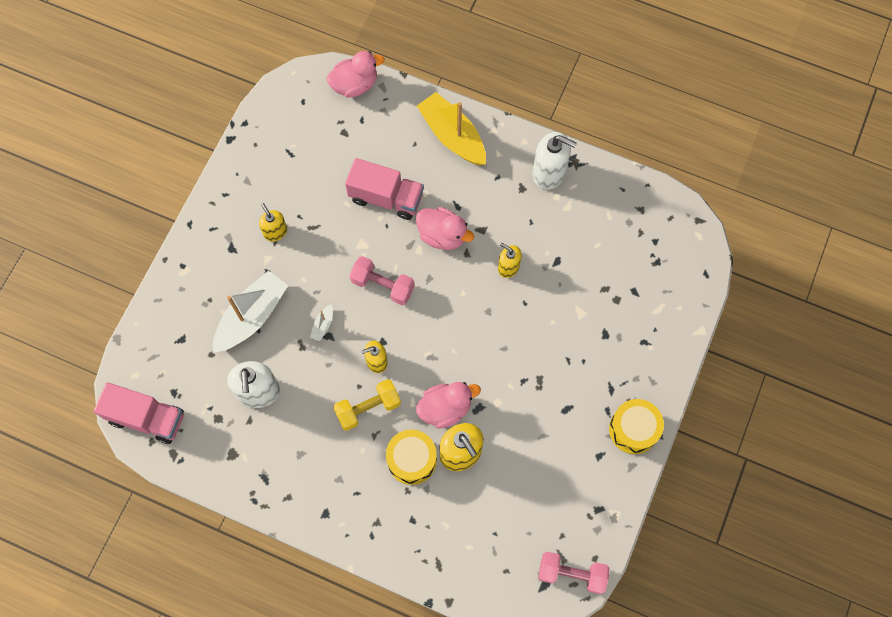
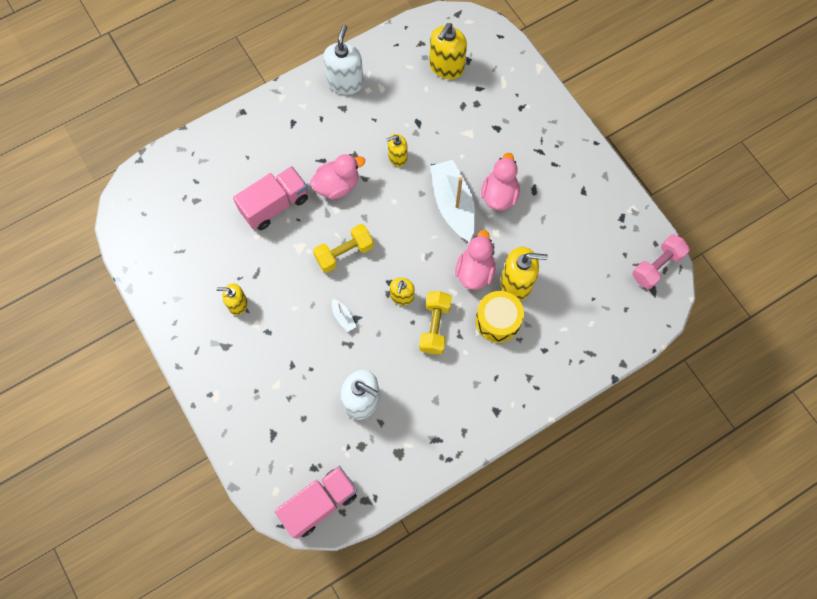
camera: 55 degrees left, 0 degrees up
(252, 316) = (295, 366): white boat -> white boat (453, 204)
(355, 85) = (162, 167): pink duck -> pink duck (499, 195)
(383, 285) = (344, 253): pink dumbbell -> yellow dumbbell
(452, 136) = (262, 127): yellow boat -> none
(549, 172) = (345, 82): white soap dispenser -> white soap dispenser turned 45 degrees counterclockwise
(633, 429) = (580, 157): yellow drum -> none
(634, 248) = (446, 67): none -> yellow soap dispenser

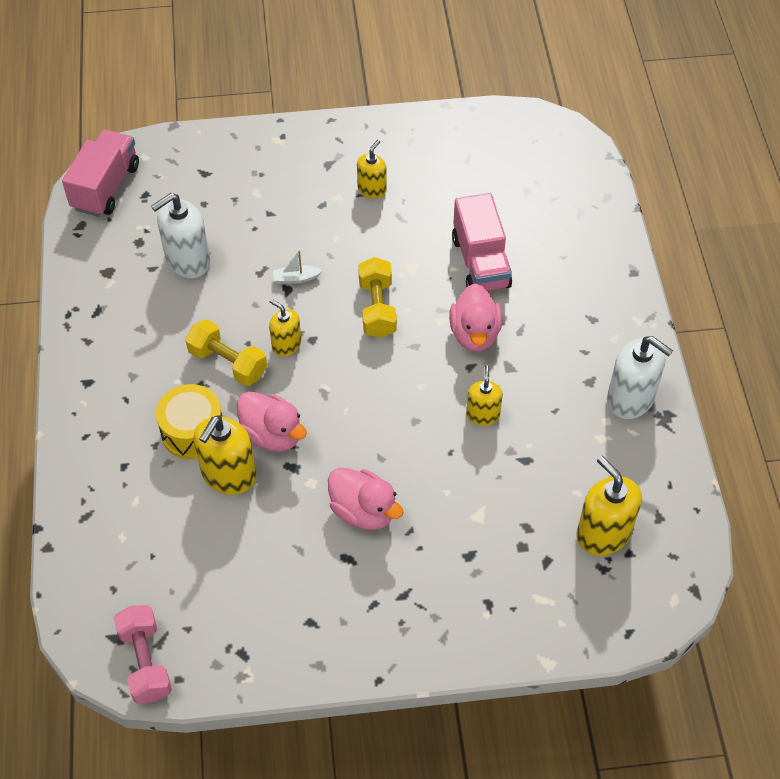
camera: 115 degrees right, 15 degrees down
(319, 503) = (106, 187): pink truck -> pink truck turned 150 degrees counterclockwise
(453, 204) = (379, 450): white boat -> none

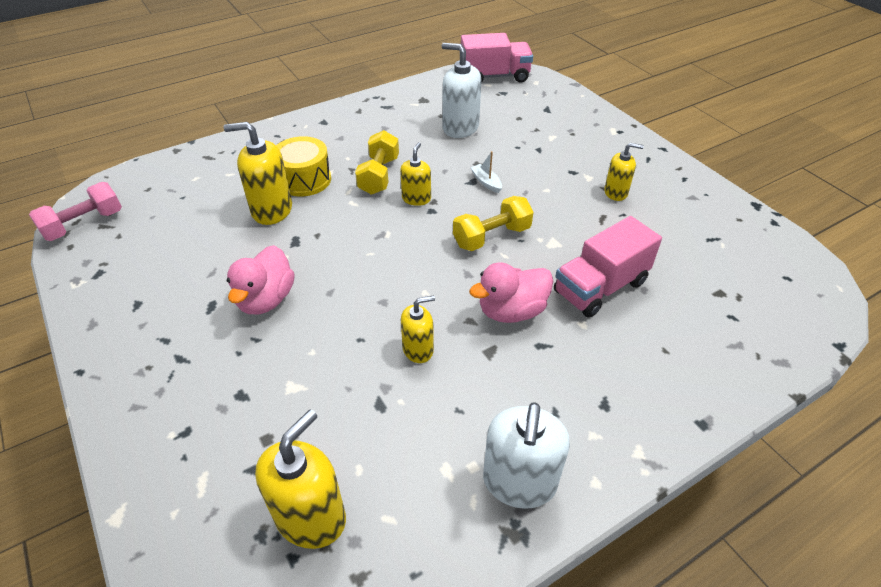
camera: 65 degrees right, 10 degrees down
(272, 435) = (322, 220): pink duck -> none

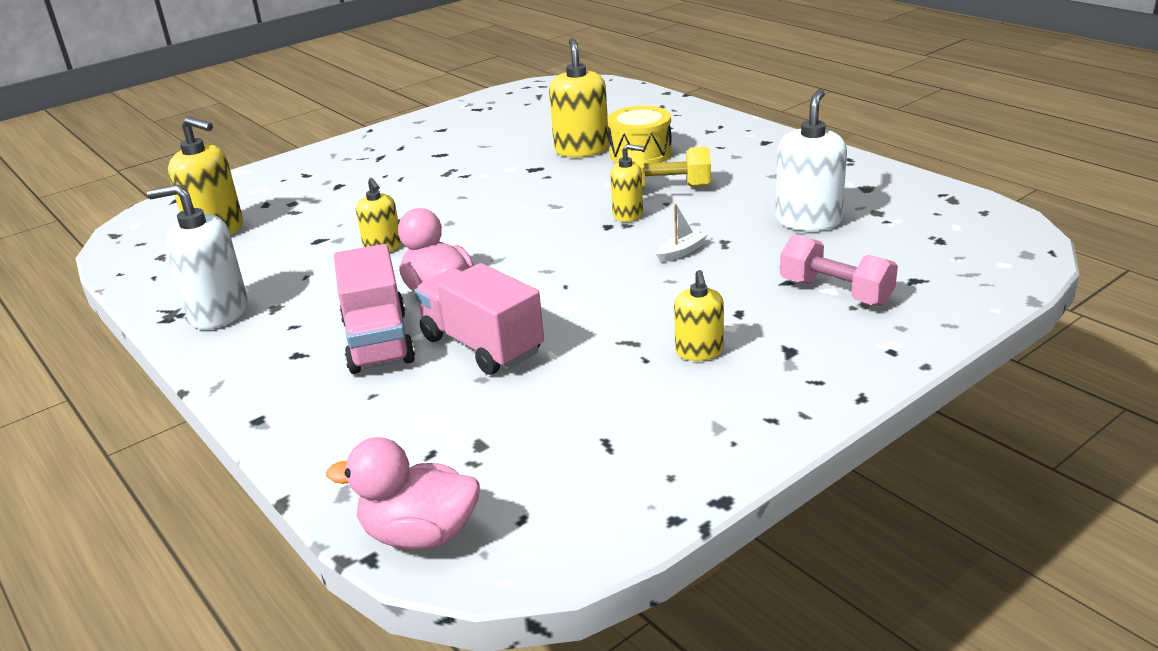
camera: 85 degrees right, 15 degrees down
(84, 224) = (538, 89): pink dumbbell -> pink dumbbell (835, 292)
(266, 299) = (449, 172): pink duck -> pink duck (420, 534)
(492, 237) = (566, 267): yellow dumbbell -> none
(494, 76) = (988, 228): pink truck -> pink truck (378, 342)

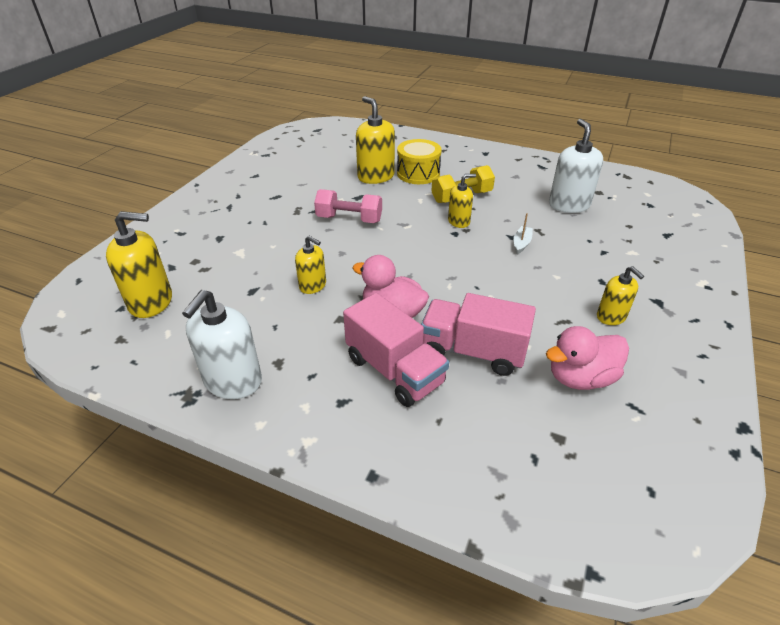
camera: 30 degrees left, 10 degrees up
(219, 313) = (233, 381): white soap dispenser -> white soap dispenser turned 45 degrees counterclockwise
(420, 534) = (602, 534): pink duck -> pink duck (580, 378)
(835, 292) = (637, 253): pink dumbbell -> pink dumbbell (349, 219)

